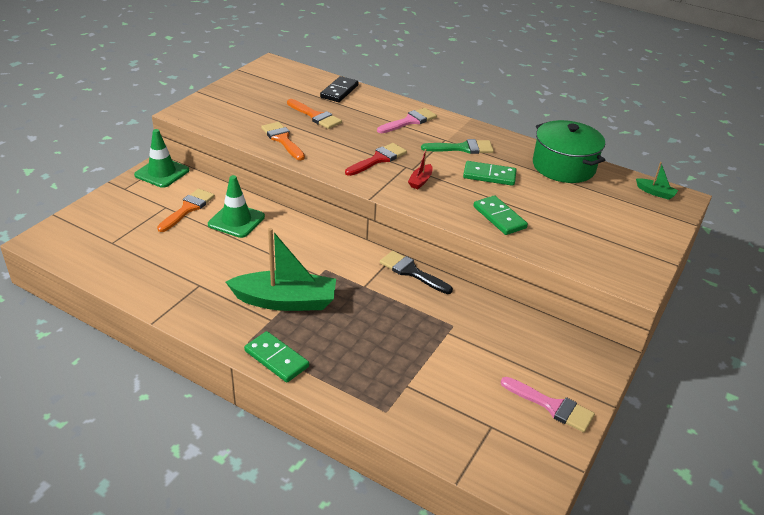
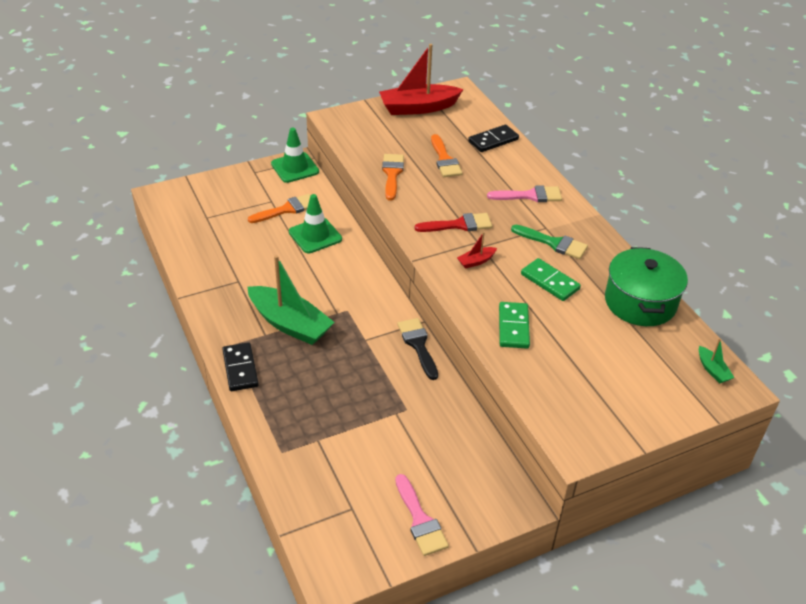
camera: 35 degrees right, 5 degrees up
(252, 85) = (418, 108): none -> red boat
(276, 359) = (240, 368): green domino -> black domino

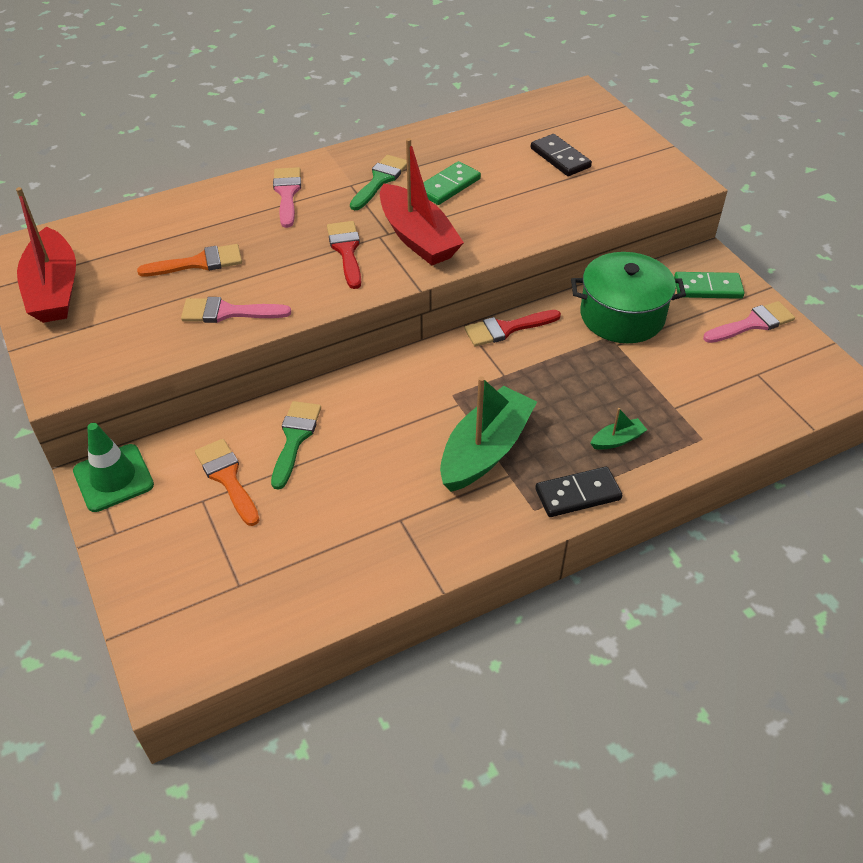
camera: 90 degrees left, 5 degrees up
(315, 235) = (295, 438): green traffic cone -> green brush
(392, 174) = (227, 312): orange brush -> pink brush
(418, 345) = (506, 329): black brush -> red brush
(476, 261) = (417, 238): red boat -> red boat, size x2.31
(493, 140) = (158, 220): black domino -> black domino (560, 158)
(513, 327) = (527, 213): green domino -> green domino (707, 288)
(640, 302) = (473, 132): green pot -> green pot (622, 316)
(712, 370) = (561, 102): green boat -> green boat (617, 440)

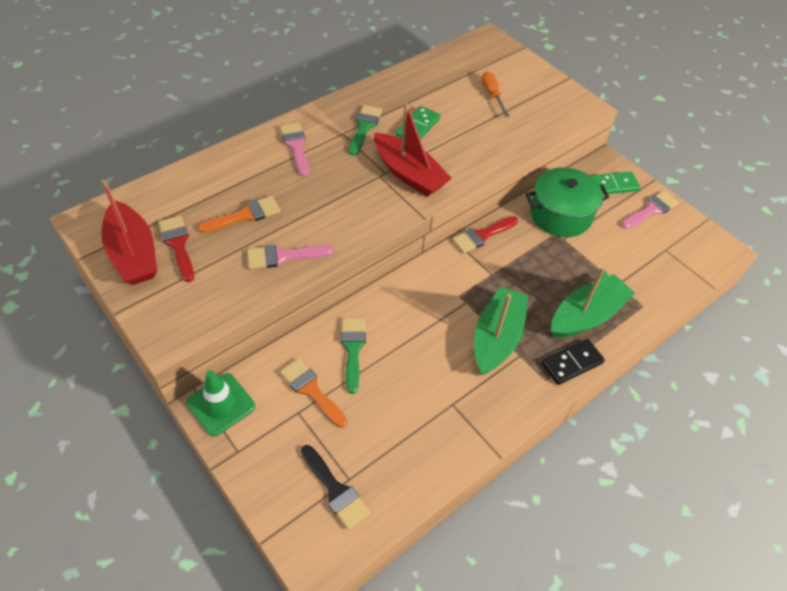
camera: 15 degrees left, 5 degrees up
(218, 595) = (336, 490): none -> black brush
(346, 250) = (358, 191): red brush -> red brush (178, 244)
(560, 158) = (492, 95): black domino -> orange screwdriver
(617, 440) = (586, 315): green boat -> green boat, size x2.31

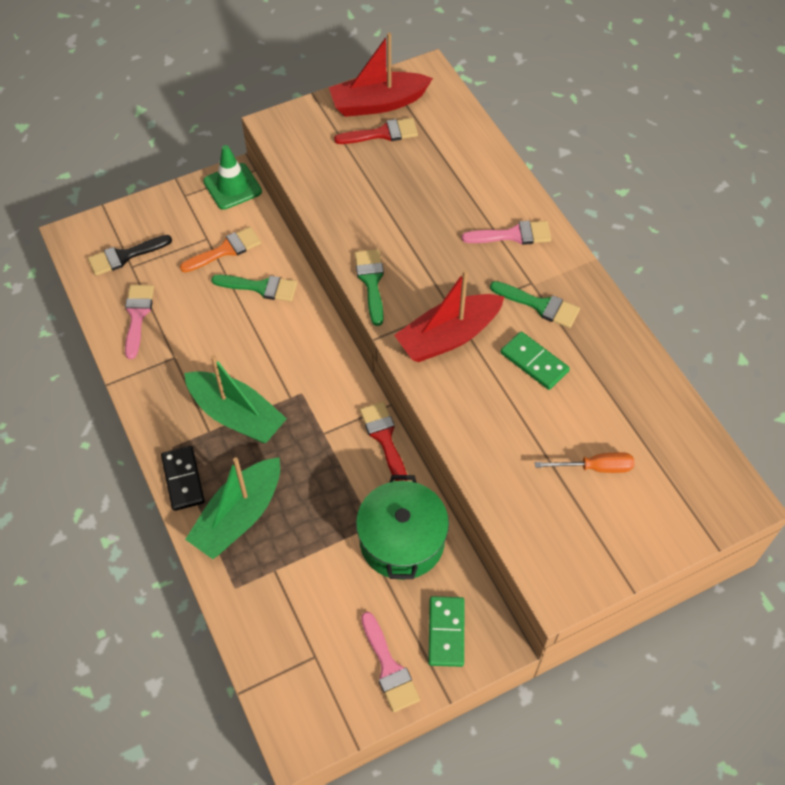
camera: 105 degrees right, 5 degrees up
(245, 215) = (411, 184): orange brush -> none
(283, 256) = (348, 209): pink brush -> pink brush (137, 316)
(365, 228) = (371, 282): none -> green brush
(586, 315) = (239, 516): green boat -> green boat turned 60 degrees clockwise

